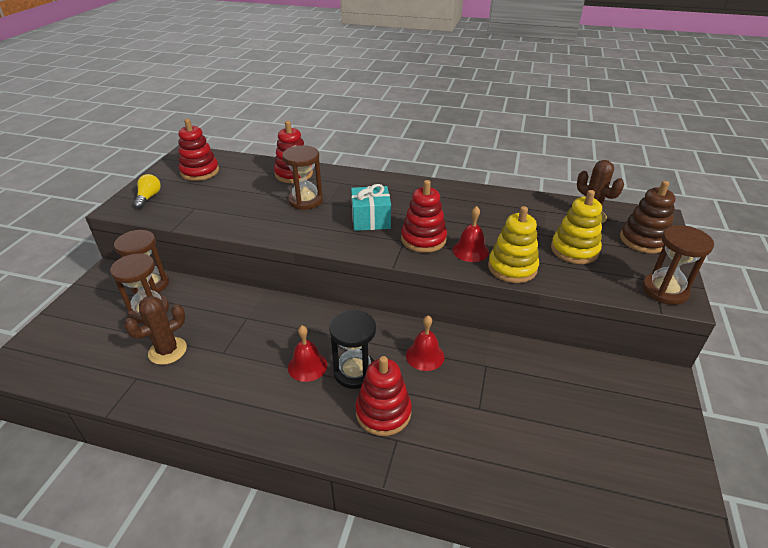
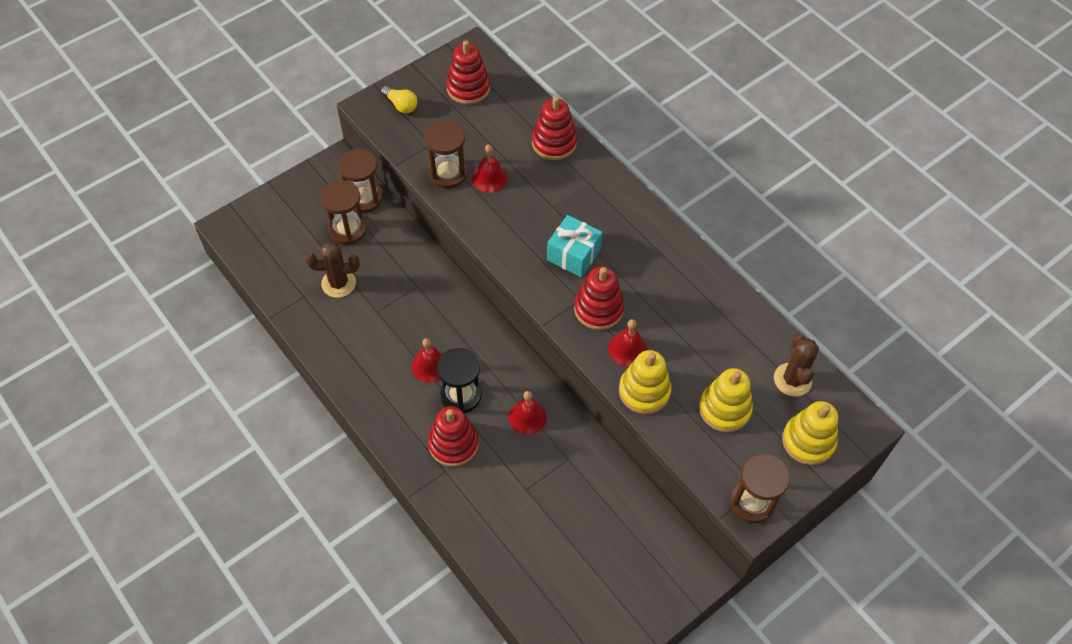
camera: 35 degrees right, 20 degrees up
(149, 197) = (401, 105): yellow light bulb -> yellow light bulb turned 90 degrees clockwise
(262, 207) = (489, 178): none -> red bell
(305, 200) = (535, 191): brown hourglass -> brown hourglass (448, 173)
(643, 240) = (808, 441): brown stacking toy -> yellow stacking toy

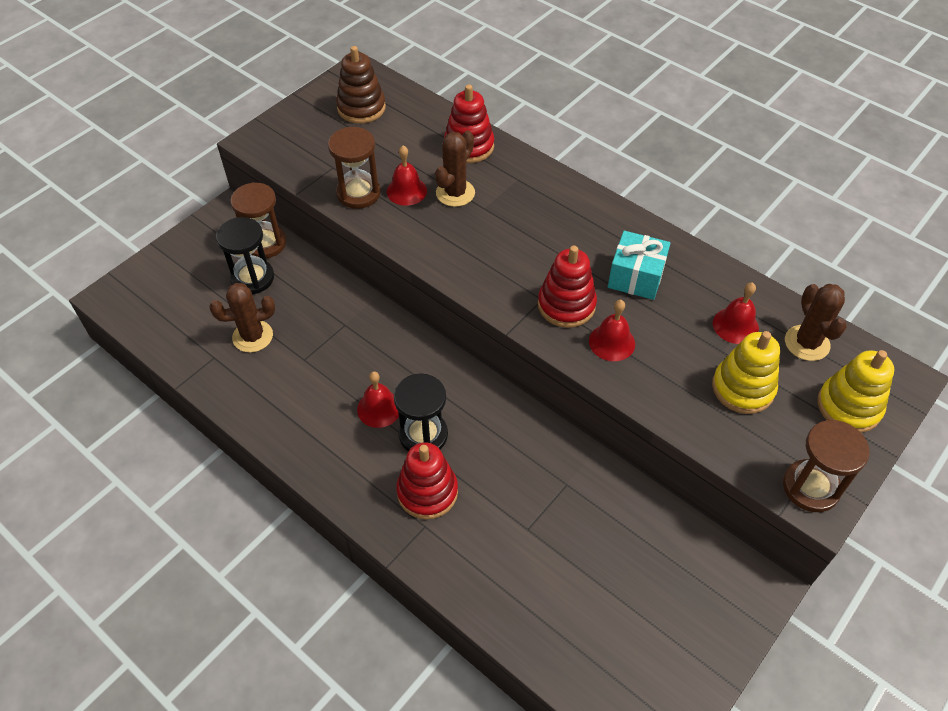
camera: 10 degrees left, 5 degrees down
(348, 229) = (252, 278): brown hourglass -> black hourglass
(401, 105) = (290, 134): yellow light bulb -> none
(468, 88) = (361, 108): red stacking toy -> brown stacking toy
(527, 417) = (507, 445): red bell -> red bell (735, 325)
(531, 187) = (455, 193): none -> brown cactus
(573, 255) = (521, 253): turquoise gift -> turquoise gift (636, 277)
(644, 391) = (645, 385): yellow stacking toy -> none

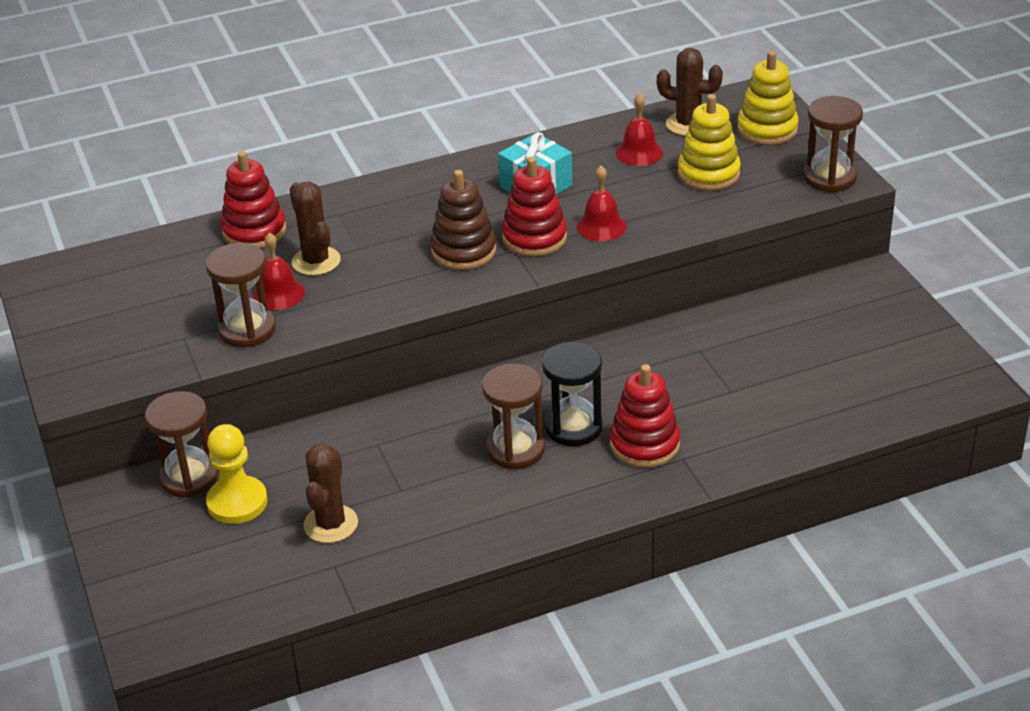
camera: 60 degrees left, 15 degrees down
(252, 278) = (237, 502): black hourglass -> yellow pawn
(361, 108) = (105, 290): brown stacking toy -> brown stacking toy (463, 251)
(379, 408) = (515, 449): red bell -> brown hourglass

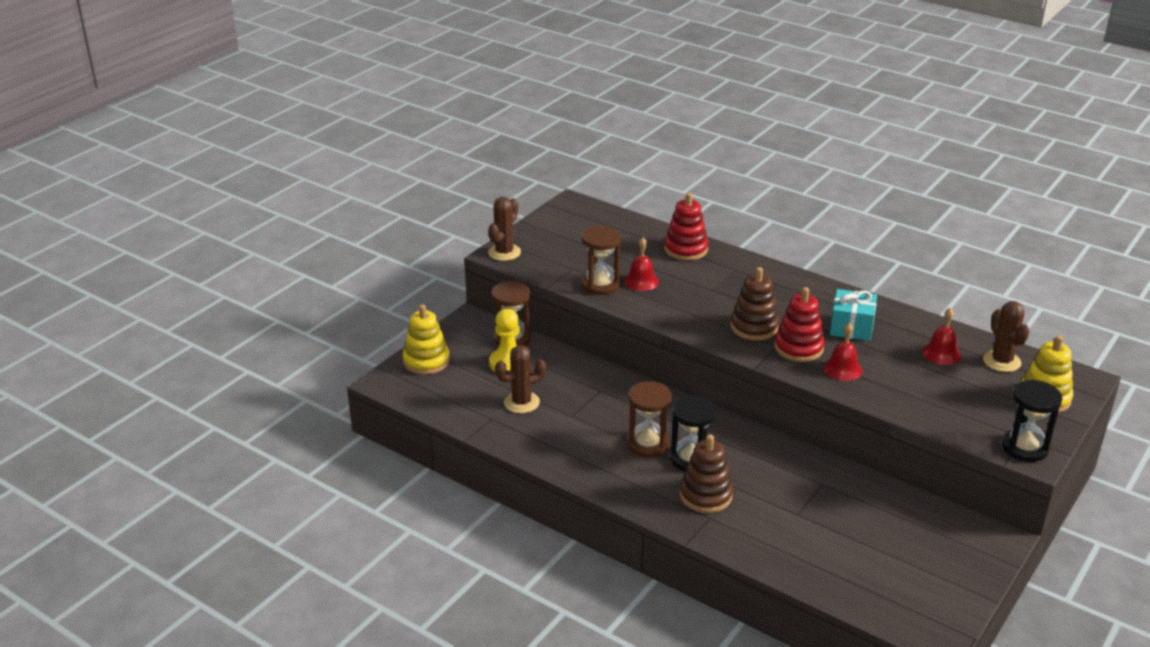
camera: 55 degrees right, 5 degrees down
(316, 261) = (683, 281): brown cactus -> brown cactus (504, 252)
(644, 445) = (705, 495): red stacking toy -> brown stacking toy
(708, 174) = (956, 391): yellow stacking toy -> yellow stacking toy (426, 361)
(829, 177) = (1024, 448): brown hourglass -> black hourglass

